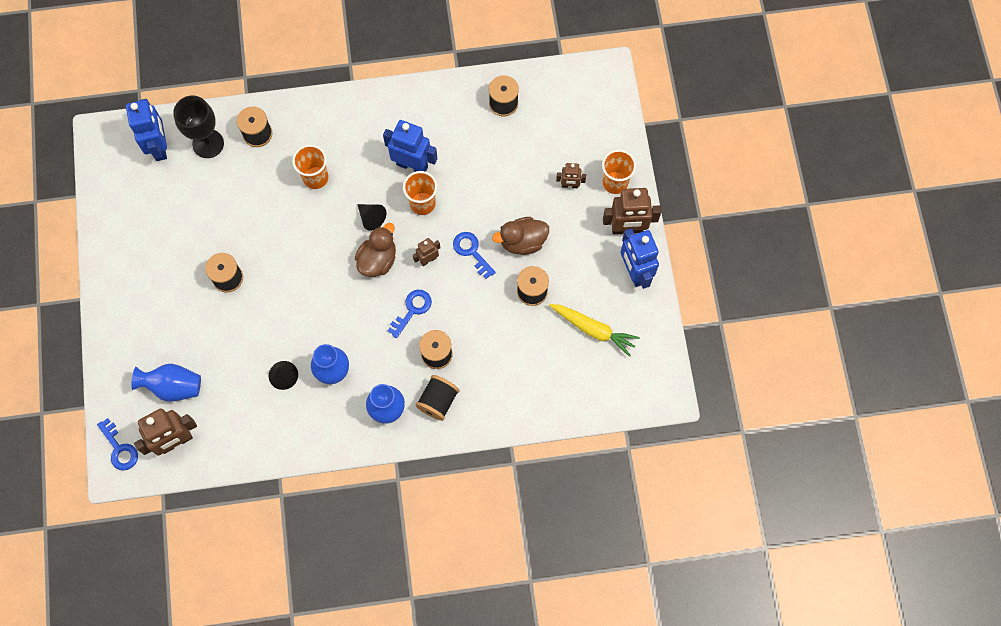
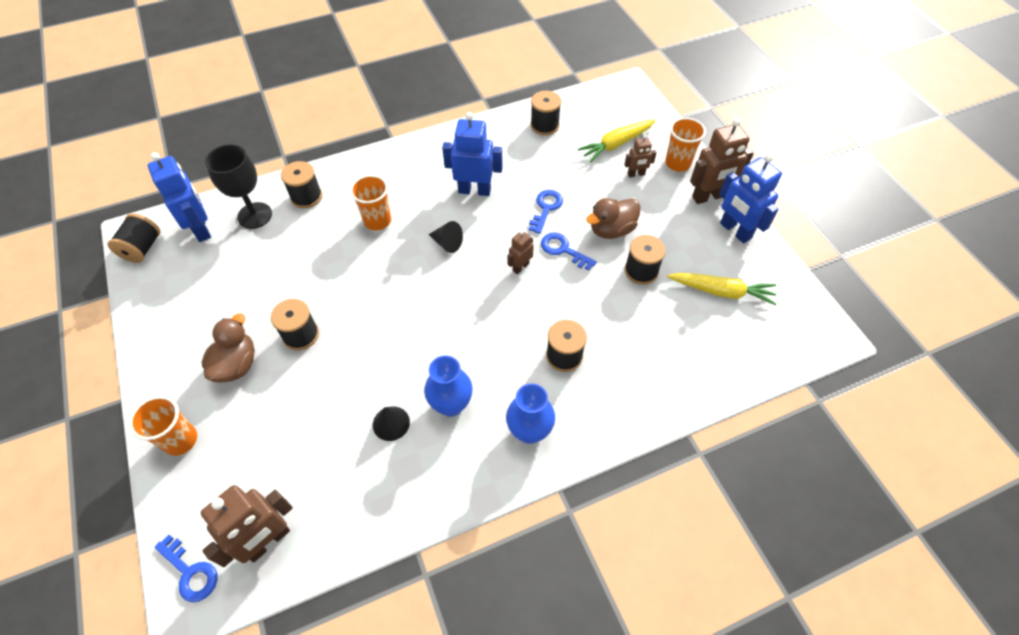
camera: 15 degrees left, 15 degrees down
(173, 386) = (254, 472): blue vase -> none
(378, 260) = (466, 279): brown duck -> brown duck (236, 365)
(412, 310) = (521, 318): blue key -> blue key (546, 208)
(422, 203) = (496, 219): orange cup -> orange cup (180, 440)
(438, 401) = (585, 405): black spool -> black spool (142, 248)
(565, 144) = (616, 144): none -> yellow carrot

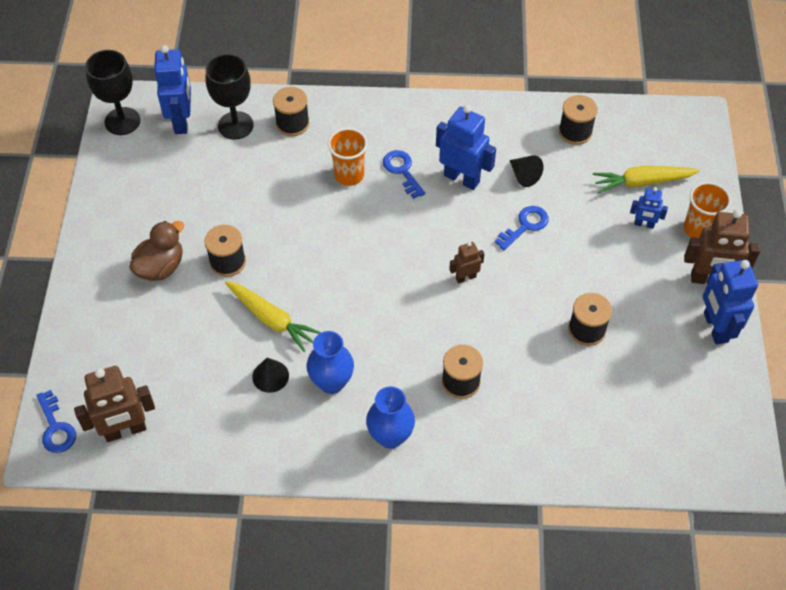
camera: 25 degrees right, 0 degrees up
(142, 248) = (122, 121): black spool -> black goblet
(180, 440) = (89, 315): orange cup -> none
(447, 243) = (406, 224): black cone -> black cone (524, 175)
(563, 250) = (518, 276): blue key -> blue key (402, 171)
(611, 230) = (581, 275): brown duck -> none
(636, 174) = (644, 224): brown robot -> blue robot
(721, 291) = (658, 384): yellow carrot -> yellow carrot (271, 319)

